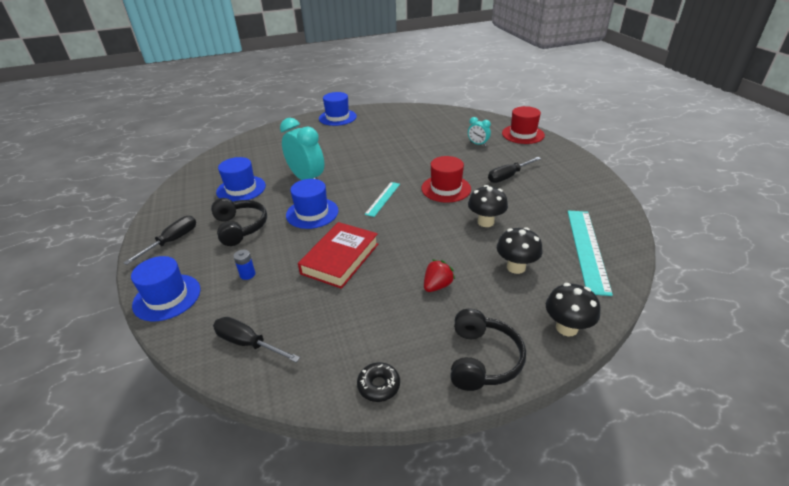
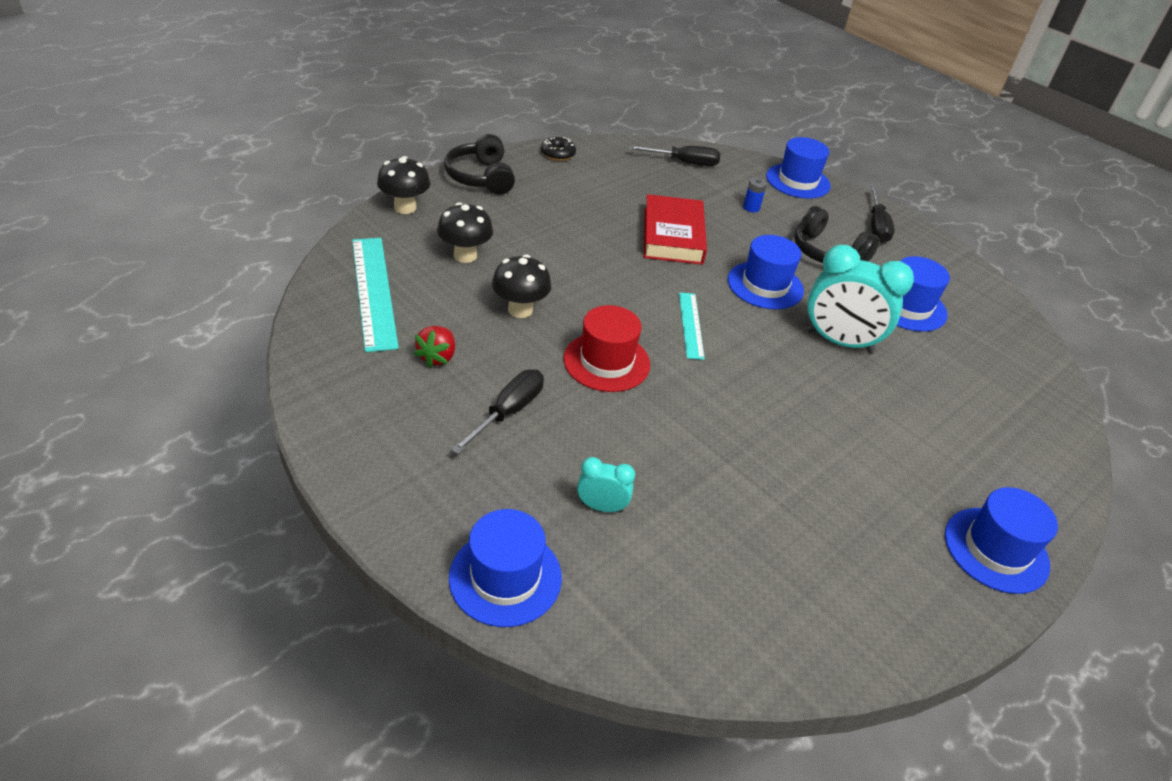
camera: 150 degrees right, 5 degrees up
(437, 286) = (548, 224): red strawberry -> red strawberry (437, 357)
(523, 134) = (505, 577): red hat -> blue hat

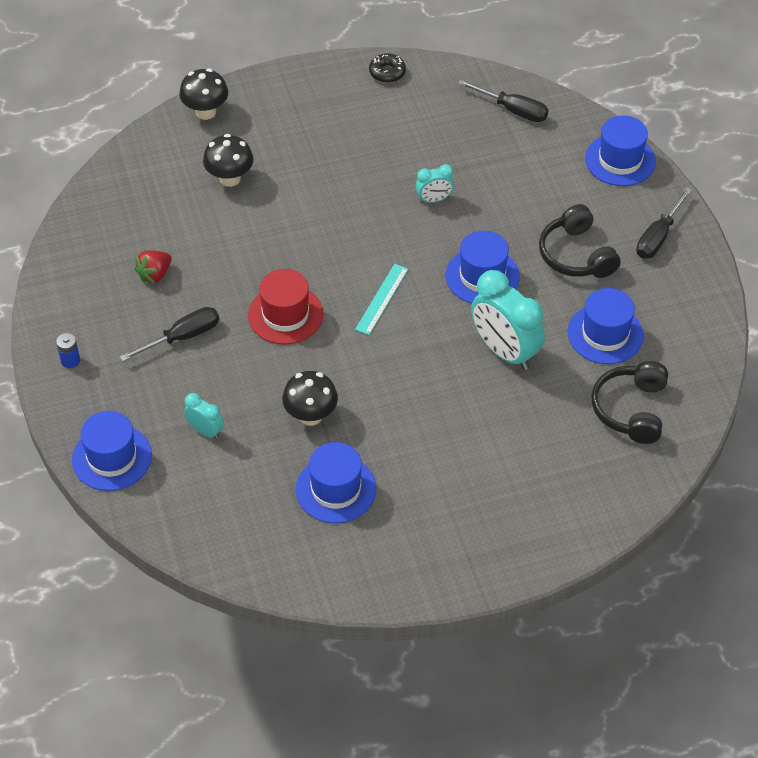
camera: 30 degrees right, 10 degrees up
(374, 291) = (136, 198): turquoise ruler -> none
(481, 177) = (293, 88): black headphones -> black headphones (631, 409)
(520, 310) = (245, 246): black mushroom -> black mushroom (311, 416)
(673, 236) = (434, 199): red book -> turquoise clock
(751, 208) = (540, 183): blue battery -> blue battery (70, 360)
(996, 550) = (479, 556): blue hat -> blue hat (336, 489)

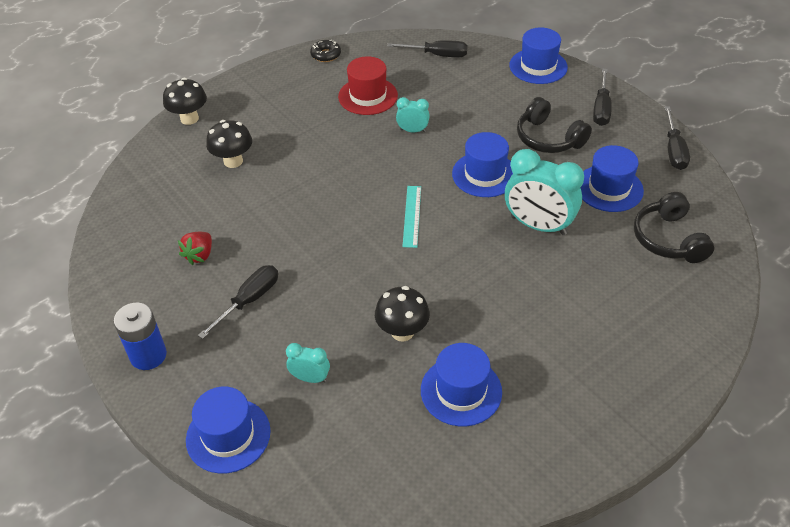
camera: 20 degrees left, 5 degrees down
(70, 360) = (148, 355): blue battery -> blue battery, size x1.85
(285, 315) = (335, 253): red hat -> red hat (368, 96)
(434, 199) = (412, 130): turquoise clock -> turquoise clock turned 135 degrees counterclockwise
(706, 312) = (674, 150): none -> black screwdriver

